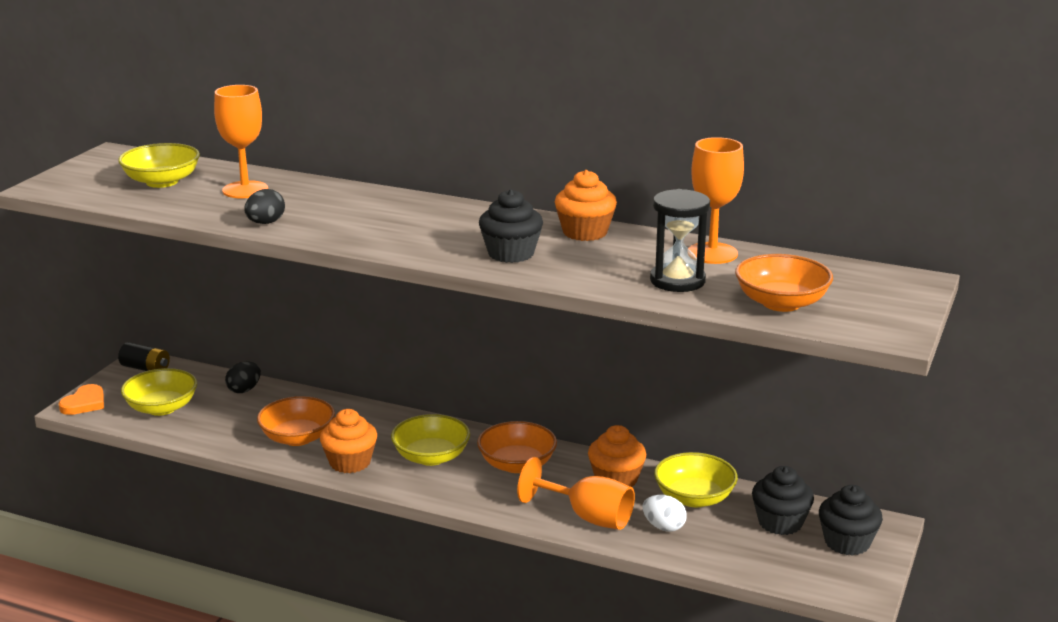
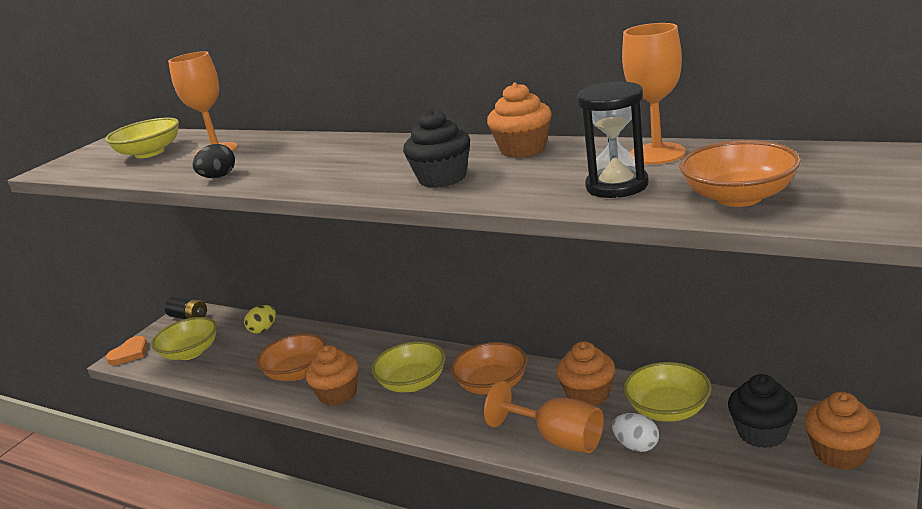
camera: 10 degrees right, 0 degrees up
(244, 390) = (263, 329): black egg -> yellow egg
(847, 542) = (840, 453): black cupcake -> orange cupcake

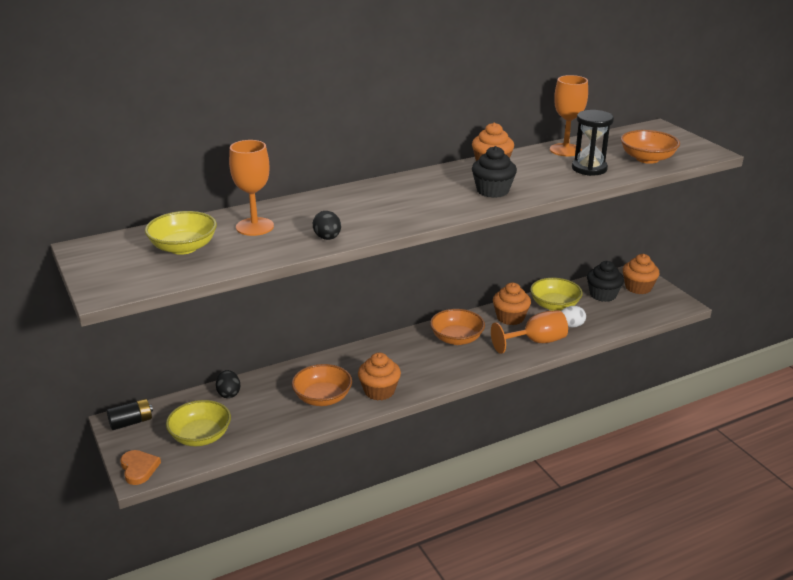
camera: 60 degrees left, 5 degrees up
(263, 329) = (229, 393): yellow egg -> black egg
(413, 383) = (411, 361): yellow bowl -> none

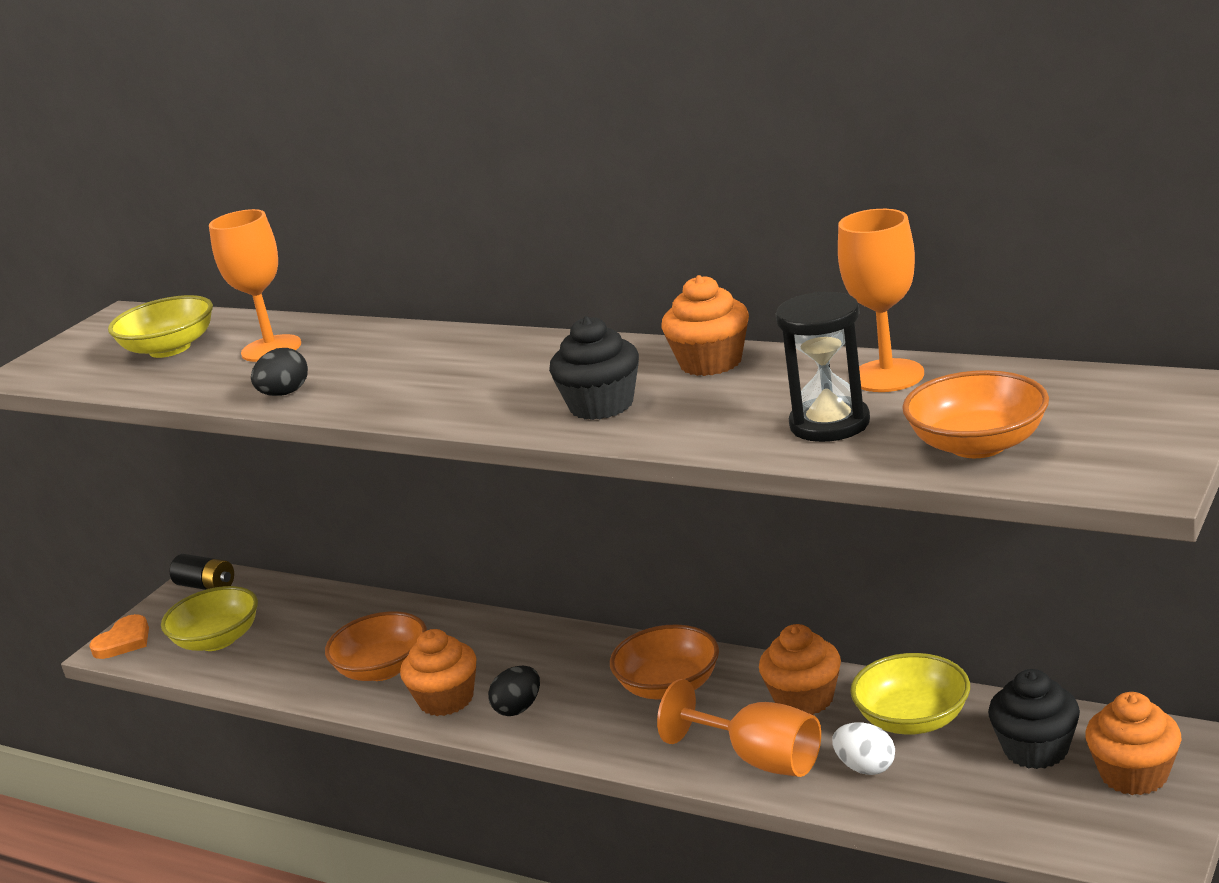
camera: 60 degrees right, 5 degrees down
(229, 393) = (324, 605): black egg -> black egg (518, 708)

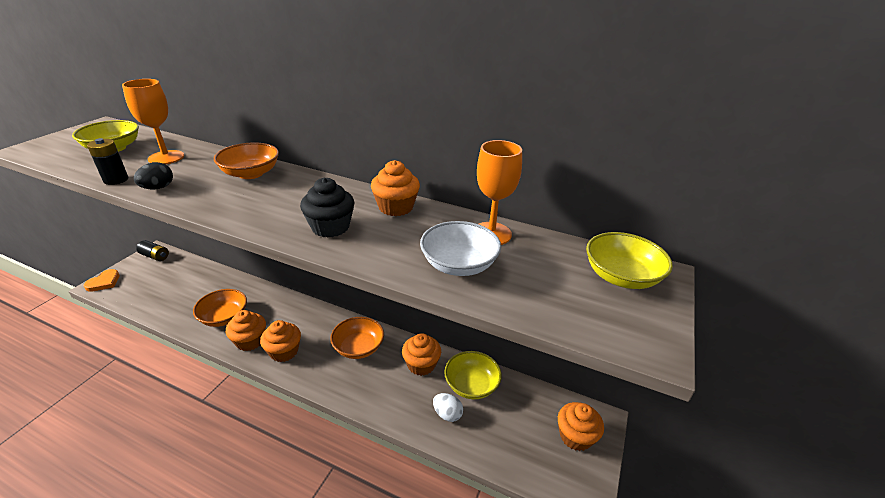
camera: 10 degrees left, 10 degrees up
(207, 393) = (116, 180): none -> black battery
(217, 640) = (150, 288): yellow bowl -> yellow bowl (621, 276)
(518, 708) = (284, 351): black egg -> orange cupcake
(759, 759) = (396, 401): orange goblet -> none
(829, 424) = (459, 264): black hourglass -> white bowl
(977, 445) = (546, 297): orange bowl -> orange bowl (251, 173)
(1035, 749) = (529, 413): black cupcake -> none

